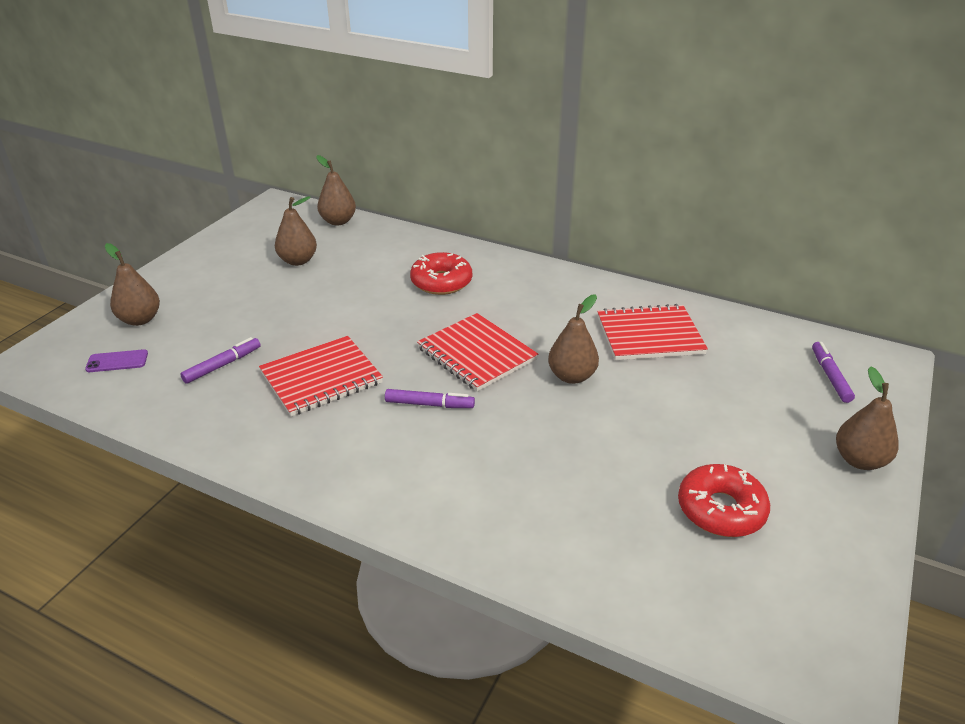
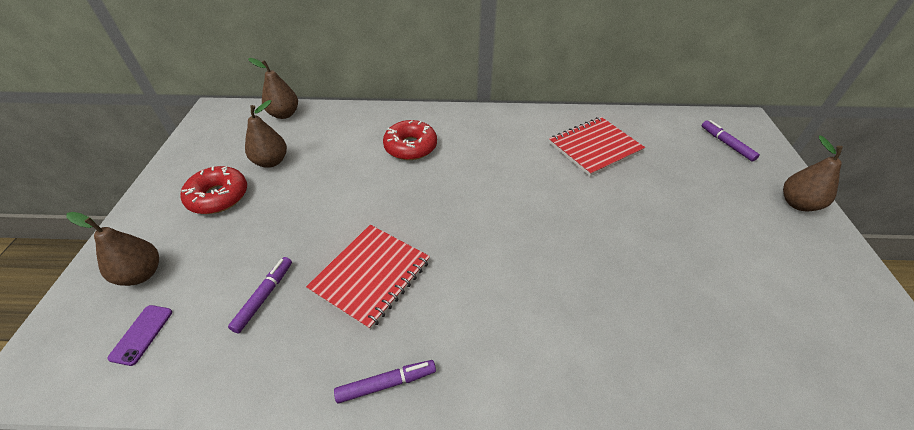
camera: 25 degrees left, 10 degrees up
(117, 361) = (141, 334): purple phone -> purple phone turned 45 degrees counterclockwise
(429, 404) = (483, 268): purple marker -> purple marker (386, 383)
(476, 354) = (486, 205): red notebook -> none
(572, 376) = (570, 201): brown pear -> none
(721, 509) = (758, 281): red donut -> red donut (218, 196)

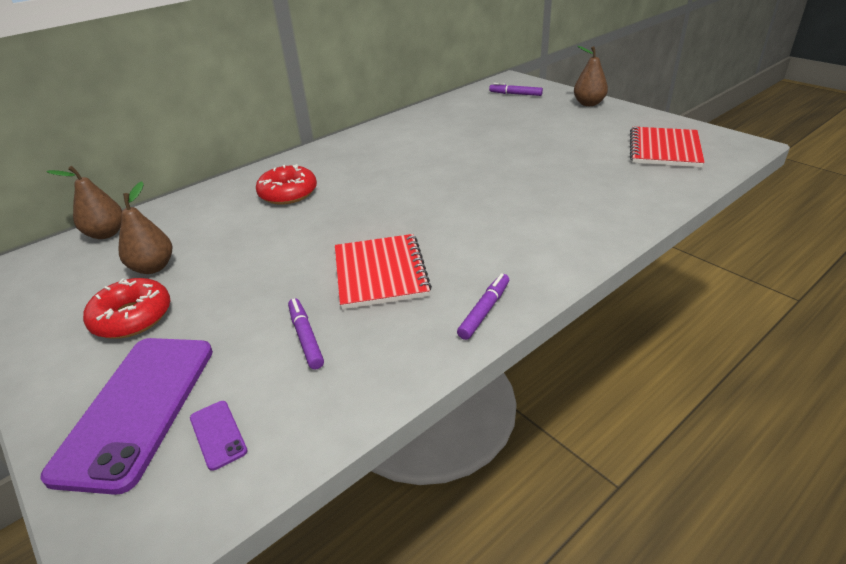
camera: 40 degrees left, 10 degrees down
(141, 274) = (137, 408): brown pear -> purple phone
(594, 147) = (437, 130): red notebook -> red notebook (664, 149)

